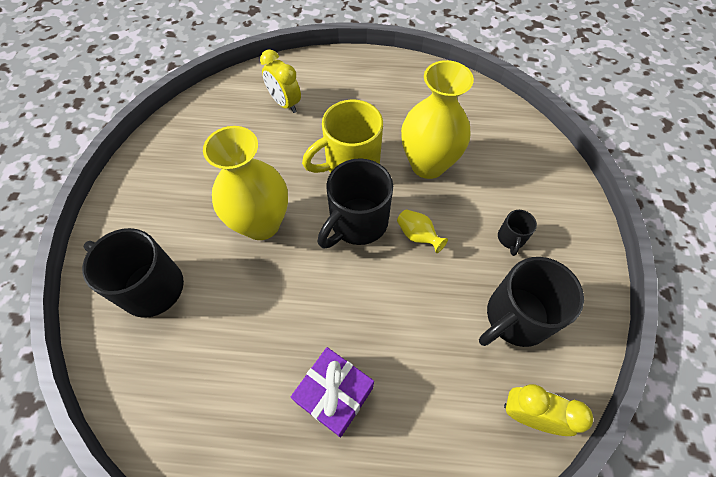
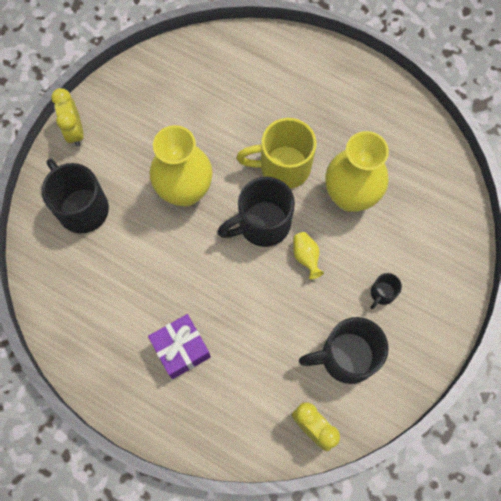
camera: 25 degrees right, 10 degrees up
(285, 103) = (254, 81): yellow clock -> yellow clock (75, 131)

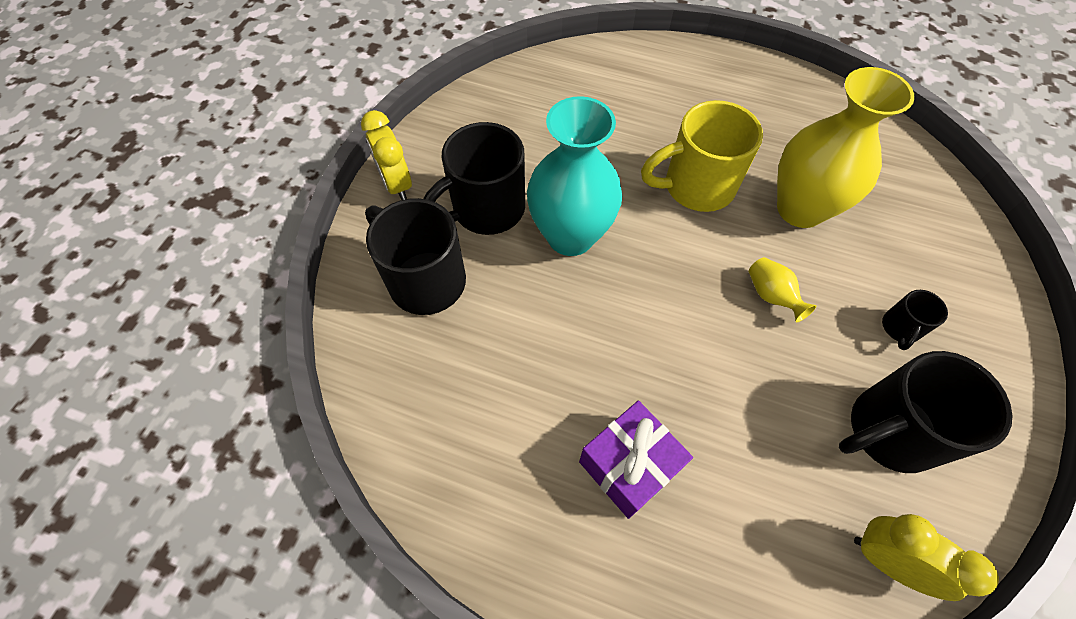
camera: 10 degrees left, 10 degrees down
(185, 191) = (570, 236): yellow vase -> turquoise vase
(262, 224) = (693, 262): black mug -> black mug (486, 209)

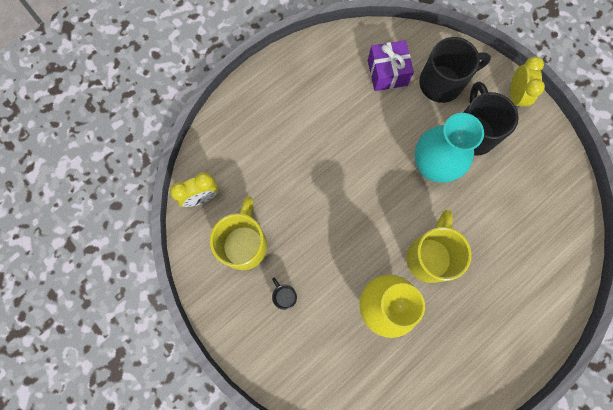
camera: 120 degrees right, 15 degrees up
(396, 184) = (515, 95): yellow clock -> yellow clock turned 90 degrees clockwise
(629, 466) = (299, 122): purple gift -> purple gift (387, 73)
(771, 296) = (339, 244): yellow vase -> none
(889, 431) = (244, 244): black mug -> yellow mug

